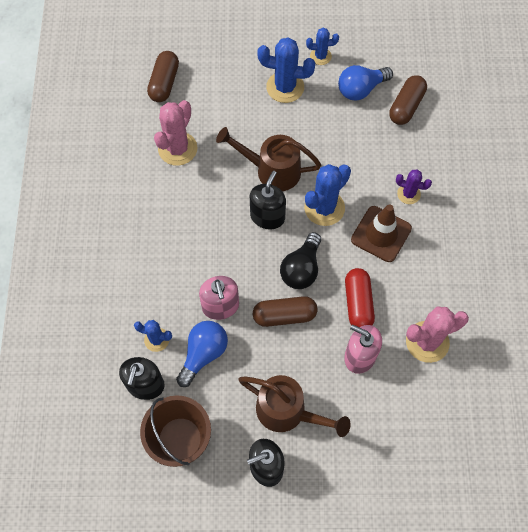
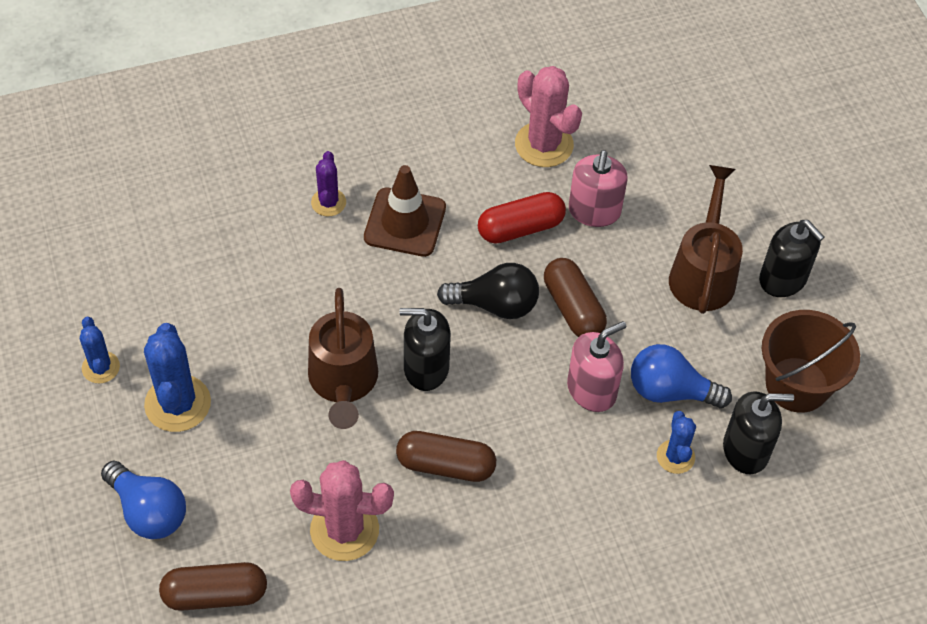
camera: 110 degrees left, 10 degrees down
(324, 208) = (386, 299): blue cactus -> none
(361, 89) = (155, 297): blue light bulb -> blue light bulb (148, 511)
(406, 106) = (173, 233): brown capsule -> brown capsule (445, 465)

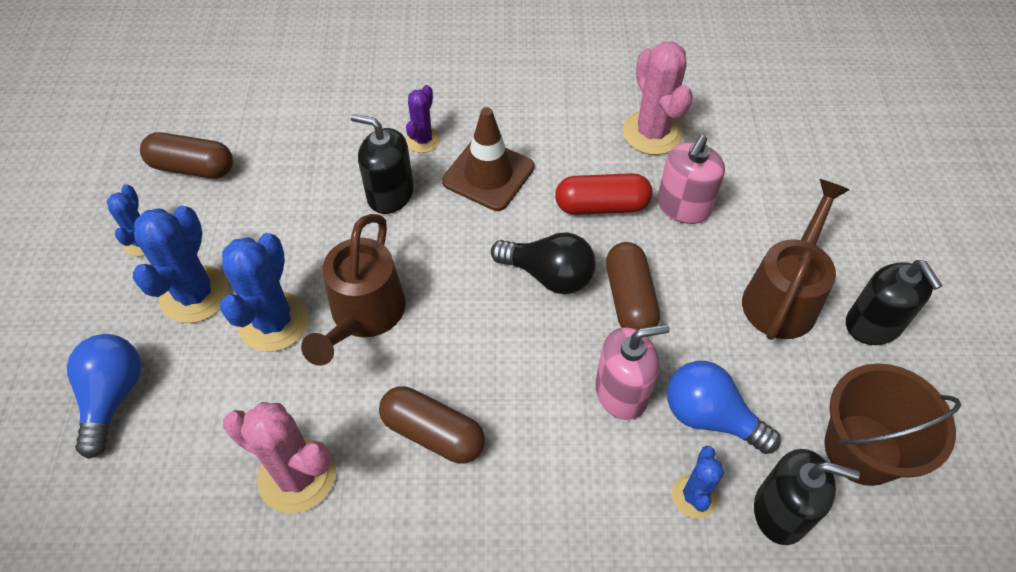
camera: 20 degrees right, 0 degrees up
(148, 511) = (113, 397): blue light bulb -> blue light bulb turned 150 degrees counterclockwise
(215, 594) = (132, 509): brown capsule -> brown capsule (192, 167)
(263, 409) = (274, 322): none -> blue cactus
(426, 368) = (453, 322): black soap dispenser -> black soap dispenser (390, 194)

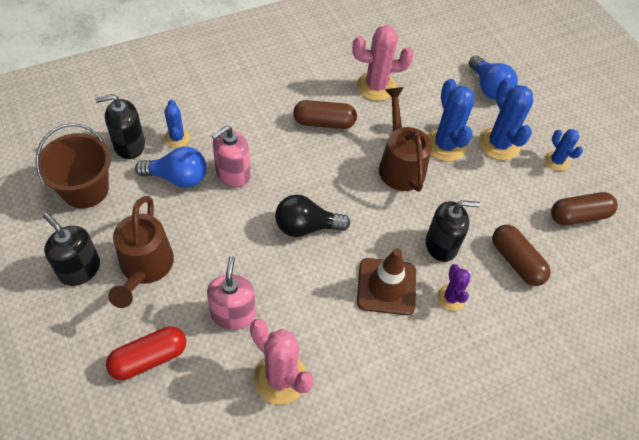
camera: 150 degrees right, 0 degrees up
(601, 206) = (293, 292): red capsule -> red capsule (149, 358)
(629, 299) = (248, 229): brown capsule -> brown capsule (516, 261)

